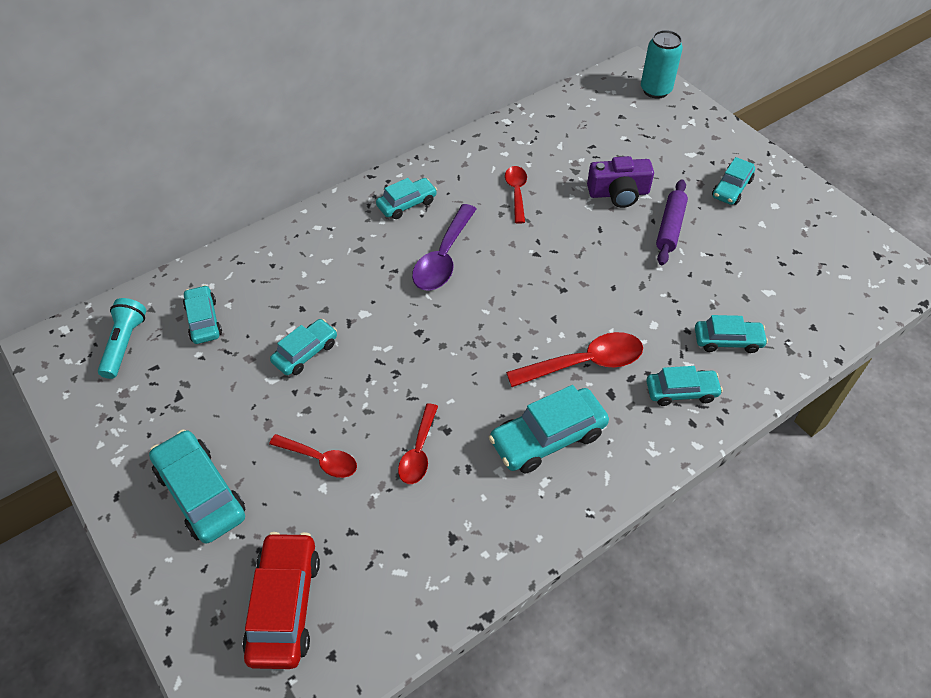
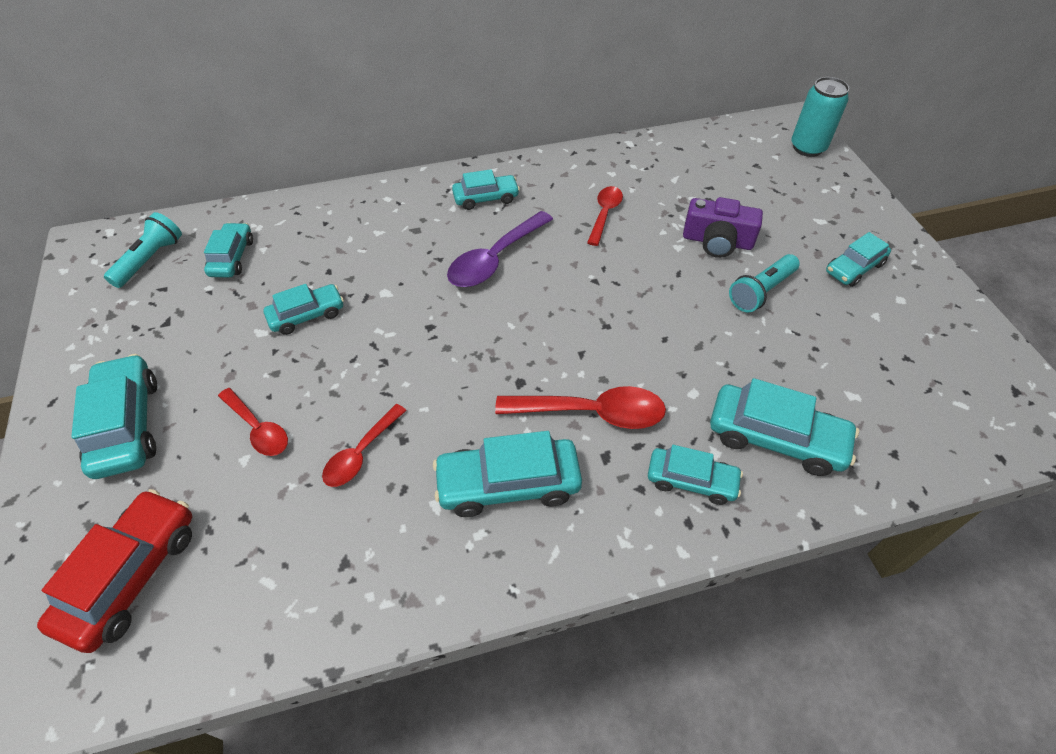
camera: 20 degrees right, 0 degrees up
(670, 227) = (761, 292): purple rolling pin -> turquoise flashlight
(727, 340) = (776, 437): turquoise car -> turquoise car, size x1.57

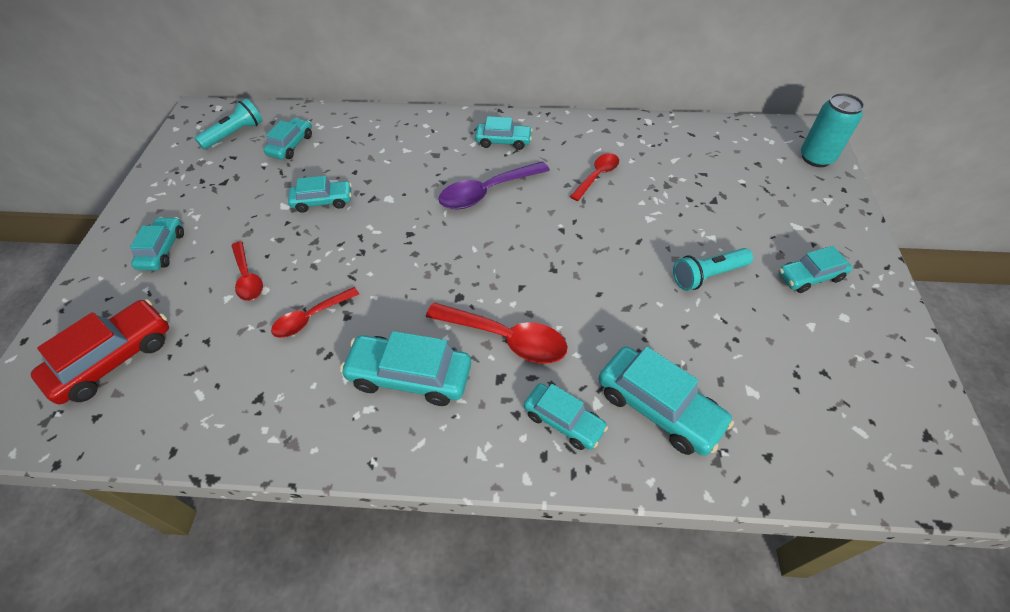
camera: 20 degrees right, 0 degrees up
(126, 425) = (162, 250): turquoise car -> turquoise car, size x0.64
(717, 241) = (687, 222): purple camera -> none

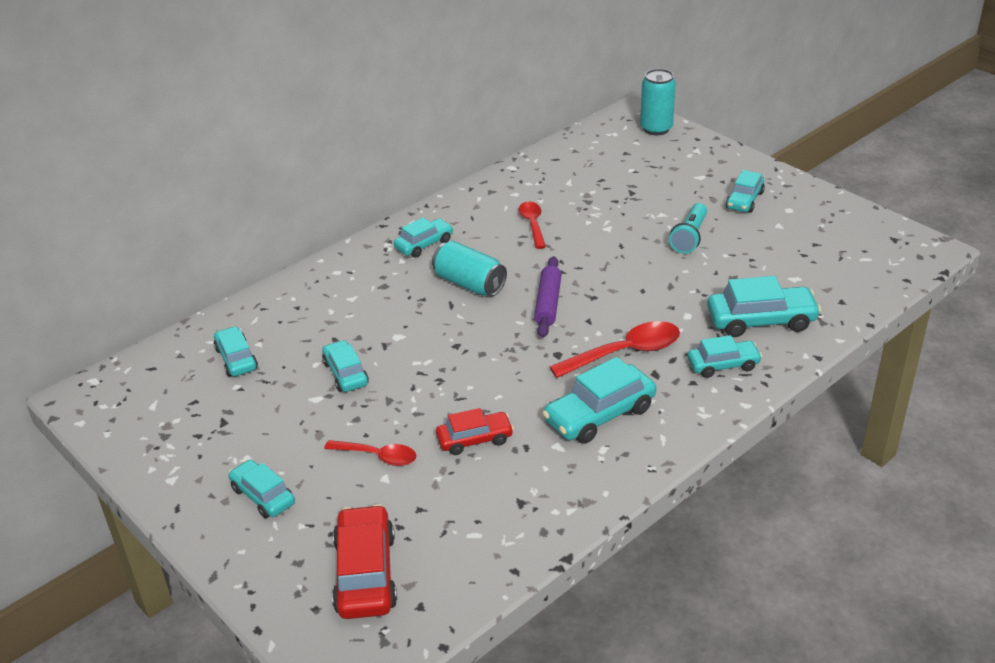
camera: 45 degrees left, 15 degrees down
(235, 134) = (159, 386): turquoise flashlight -> none
(311, 318) = (474, 439): red spoon -> red car
(323, 201) = (345, 373): turquoise car -> turquoise car turned 60 degrees counterclockwise
(487, 192) = (469, 284): purple spoon -> turquoise can
(514, 249) = (548, 303): none -> purple rolling pin

